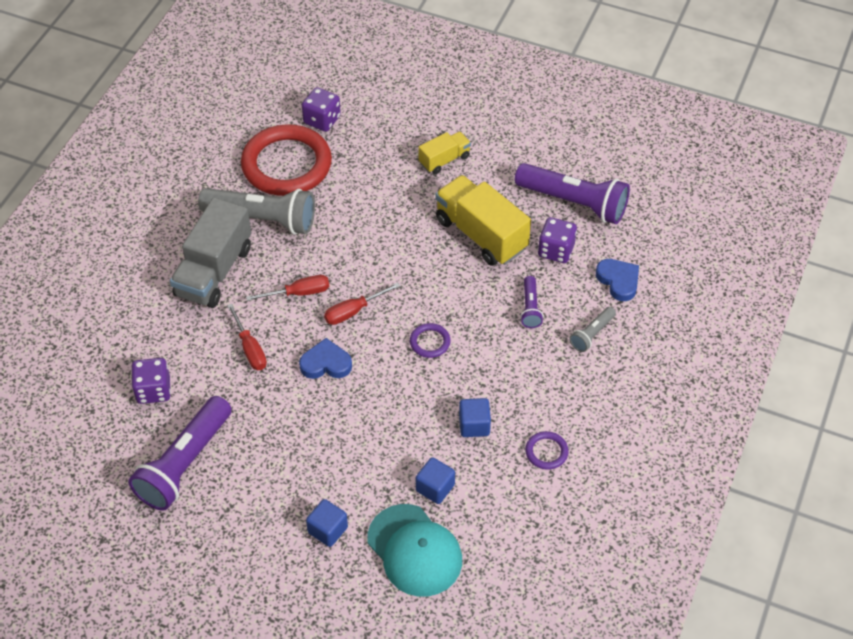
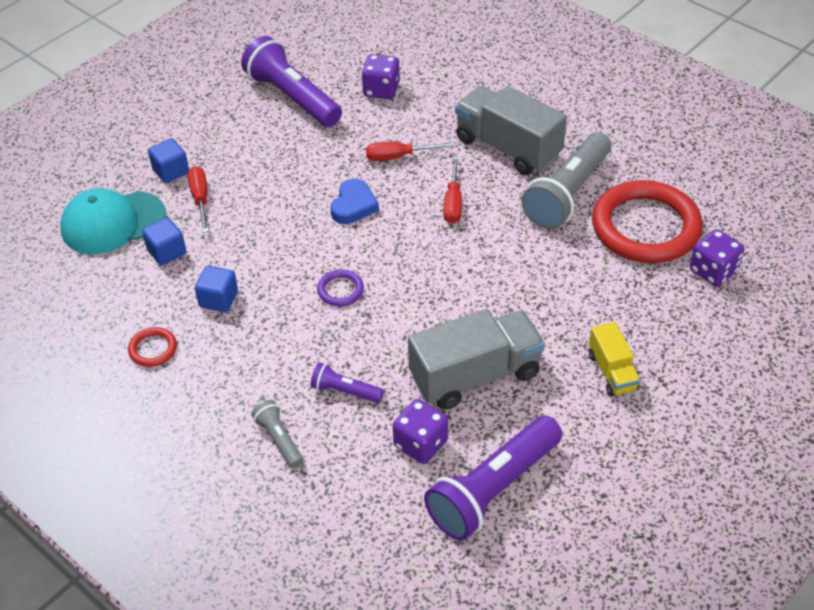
camera: 110 degrees right, 5 degrees down
(353, 311) = (410, 239): red screwdriver -> red screwdriver (200, 199)
(481, 234) = (475, 375): yellow truck -> grey truck
(546, 452) = (153, 349): purple ring -> red ring
(618, 281) = (344, 495): blue heart -> none

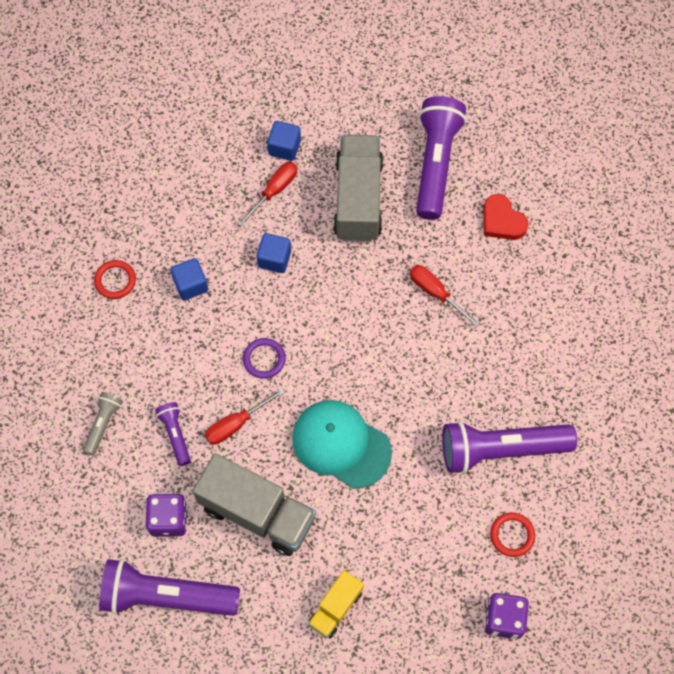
camera: 50 degrees right, 20 degrees up
(113, 223) = (204, 154): turquoise cap -> turquoise cap (341, 444)
(167, 252) = (206, 213): blue cube -> blue cube (274, 259)
(353, 205) = (356, 301): blue heart -> none
(381, 90) = (502, 221): purple dice -> red heart
(453, 203) = (418, 371): red screwdriver -> red screwdriver (236, 424)
(508, 147) = (516, 367): grey truck -> grey truck (358, 199)
(567, 193) = (501, 449): grey flashlight -> purple flashlight
(645, 227) = (512, 535): red ring -> red ring, size x0.41

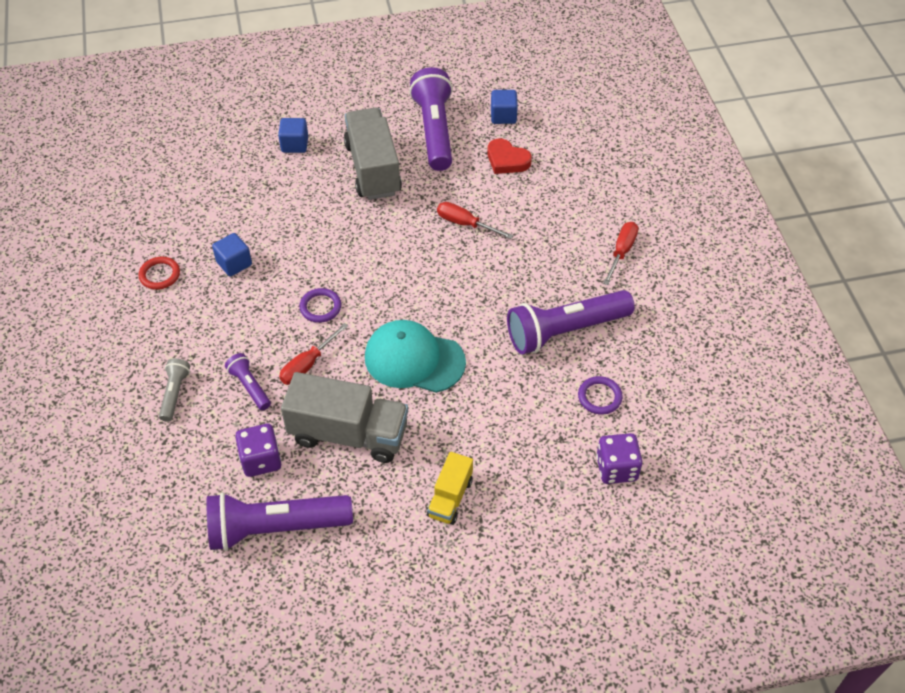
camera: 15 degrees left, 15 degrees down
(274, 191) = (294, 178): red screwdriver -> red screwdriver (621, 252)
(274, 259) = (308, 228): blue cube -> blue cube (503, 116)
(512, 535) = (599, 397): red ring -> purple ring

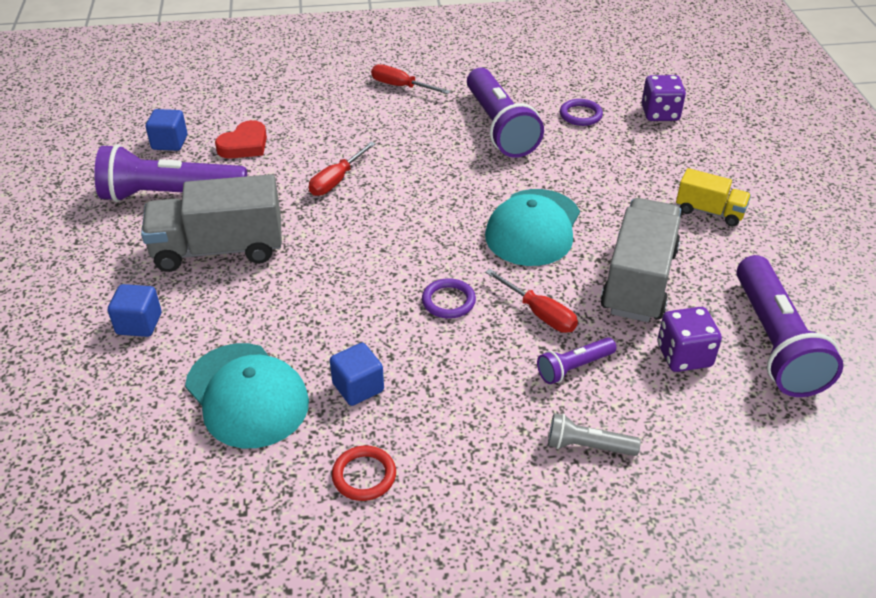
camera: 85 degrees left, 10 degrees down
(229, 209) = (247, 395): none -> turquoise cap

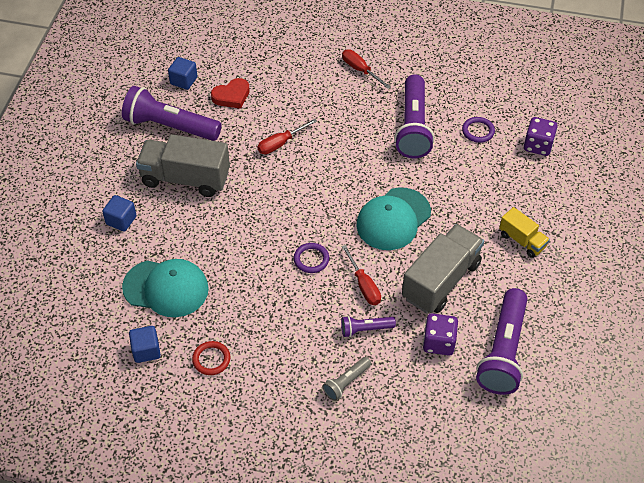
camera: 20 degrees right, 10 degrees up
(247, 395) = (166, 288): turquoise cap -> turquoise cap turned 60 degrees counterclockwise
(358, 387) = (231, 302): blue cube -> blue cube (146, 350)
(588, 446) = (346, 382): grey flashlight -> grey flashlight turned 75 degrees counterclockwise

